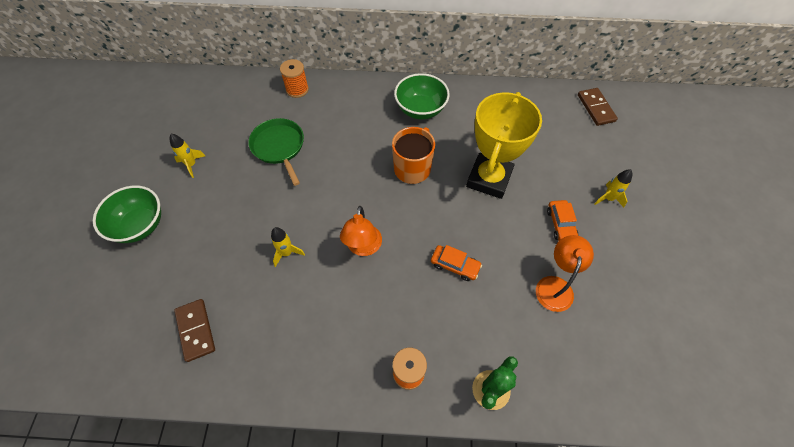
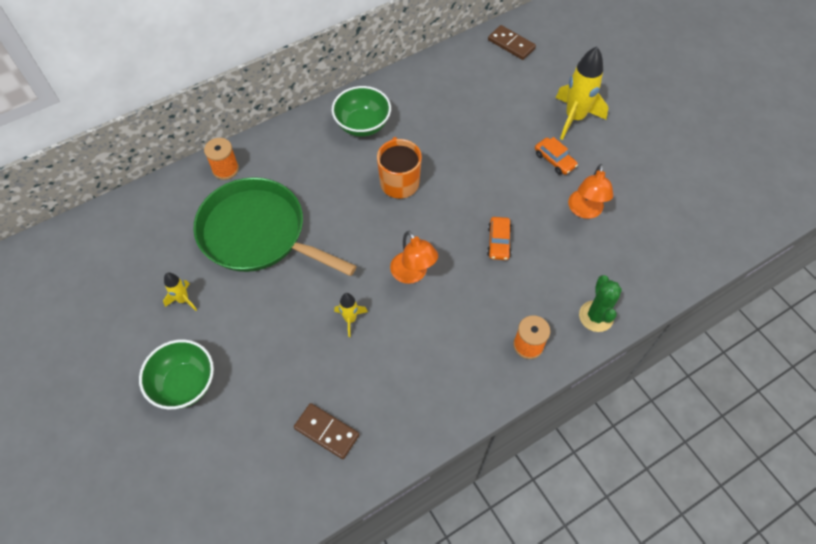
camera: 35 degrees left, 0 degrees up
(279, 147) = (257, 233): green pan -> green pan, size x1.73
(455, 265) = (499, 242): orange car -> orange car turned 105 degrees clockwise
(489, 179) = (471, 154): yellow trophy -> none
(555, 285) = (585, 211): orange lamp -> orange lamp turned 150 degrees counterclockwise
(608, 198) = (574, 118): yellow rocket -> yellow rocket, size x1.95

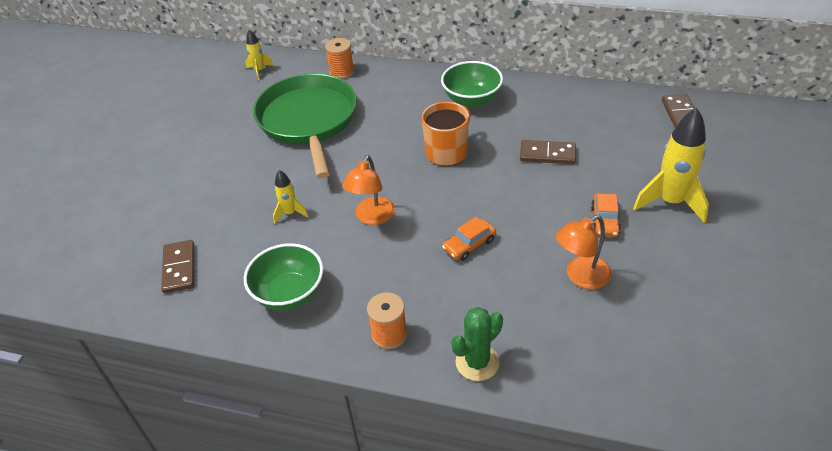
camera: 50 degrees right, 15 degrees down
(183, 300) = (215, 128): yellow rocket -> yellow rocket (259, 71)
(185, 384) = (150, 174): green bowl -> green bowl (289, 294)
(466, 135) = (547, 154): none -> brown domino

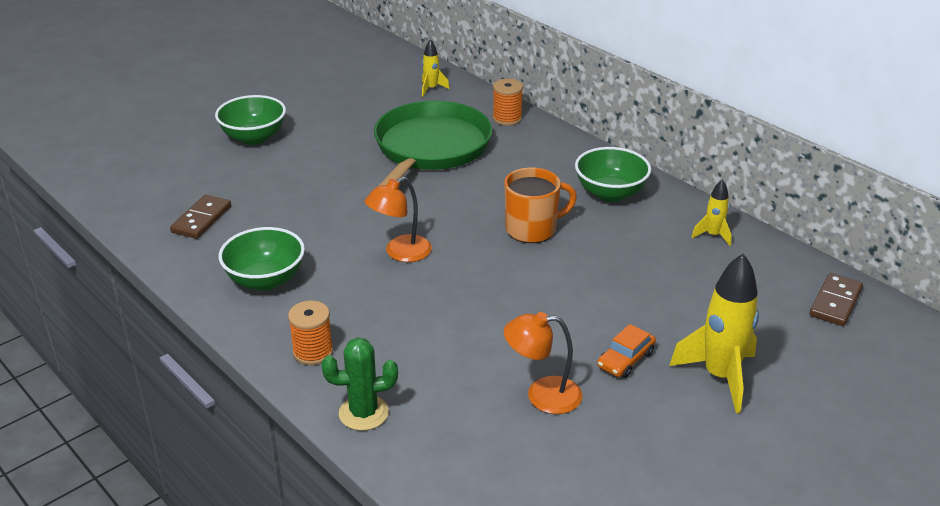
camera: 30 degrees right, 10 degrees down
(151, 174) = (254, 137): none -> green bowl
(290, 213) = (333, 217): yellow rocket -> yellow rocket (713, 235)
(469, 244) = (464, 316): orange car -> none
(547, 154) = (634, 274): brown domino -> none

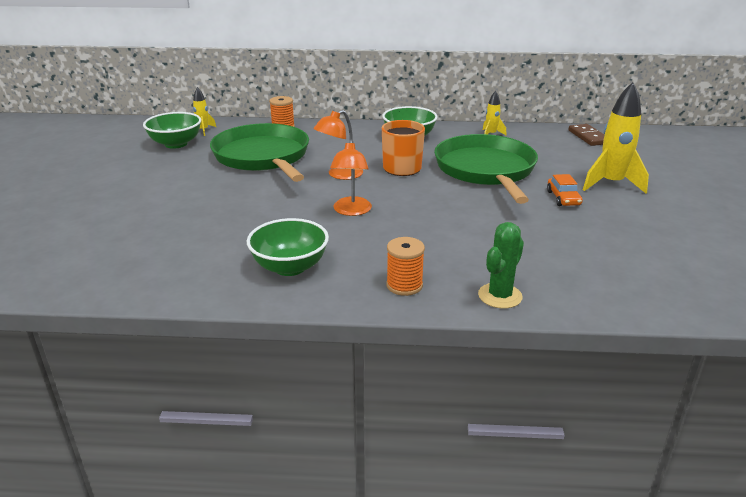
camera: 45 degrees left, 5 degrees down
(202, 219) = (164, 259): brown domino -> none
(254, 137) = (113, 199): green bowl -> green bowl (176, 144)
(542, 395) = (563, 233): orange lamp -> orange lamp (339, 175)
(612, 278) = (486, 170): none -> green pan

